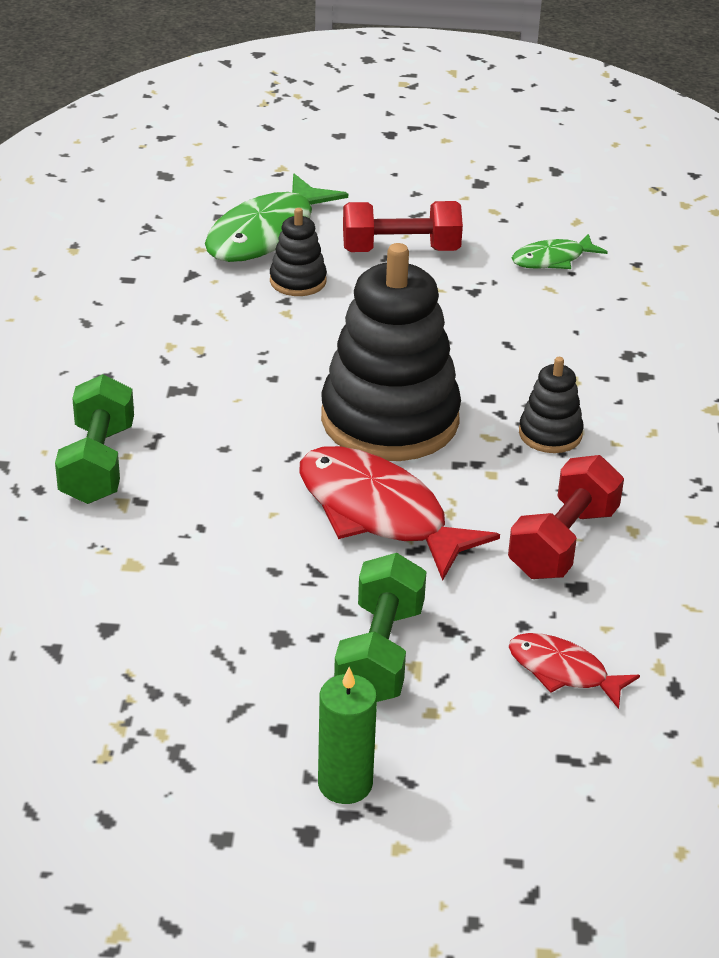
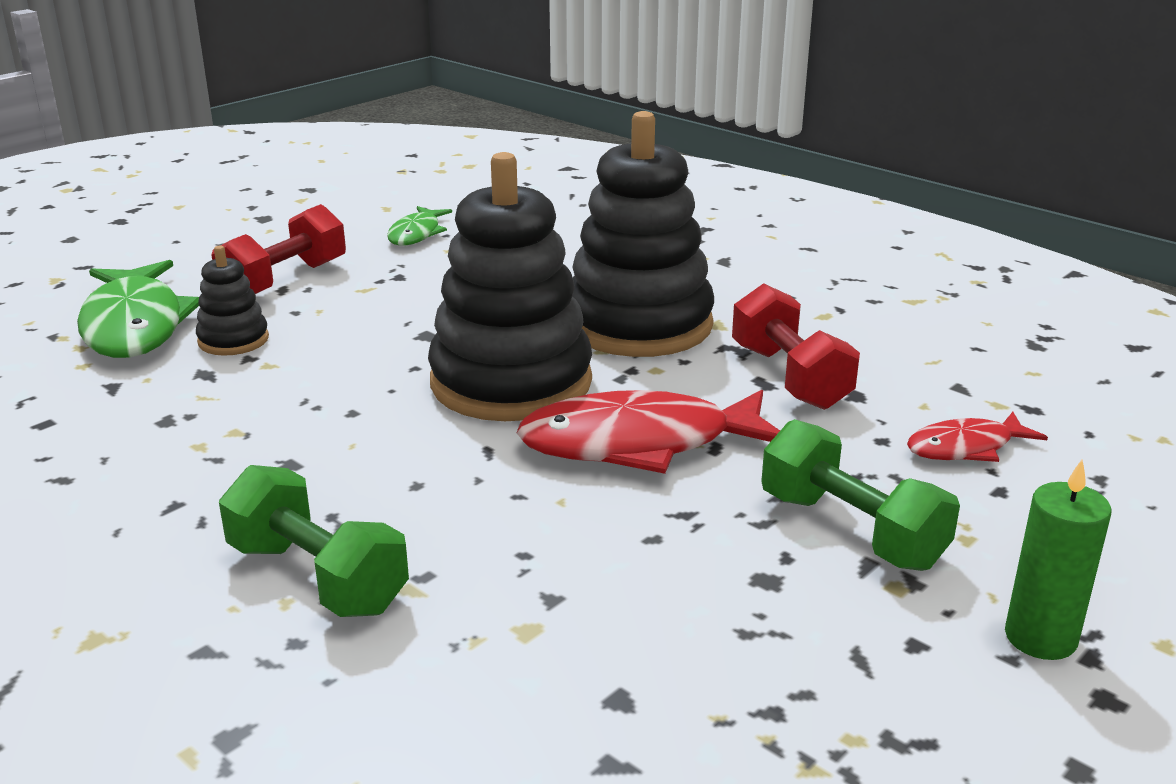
camera: 50 degrees left, 10 degrees down
(550, 434) = (638, 324): black stacking toy -> black stacking toy, size x2.19

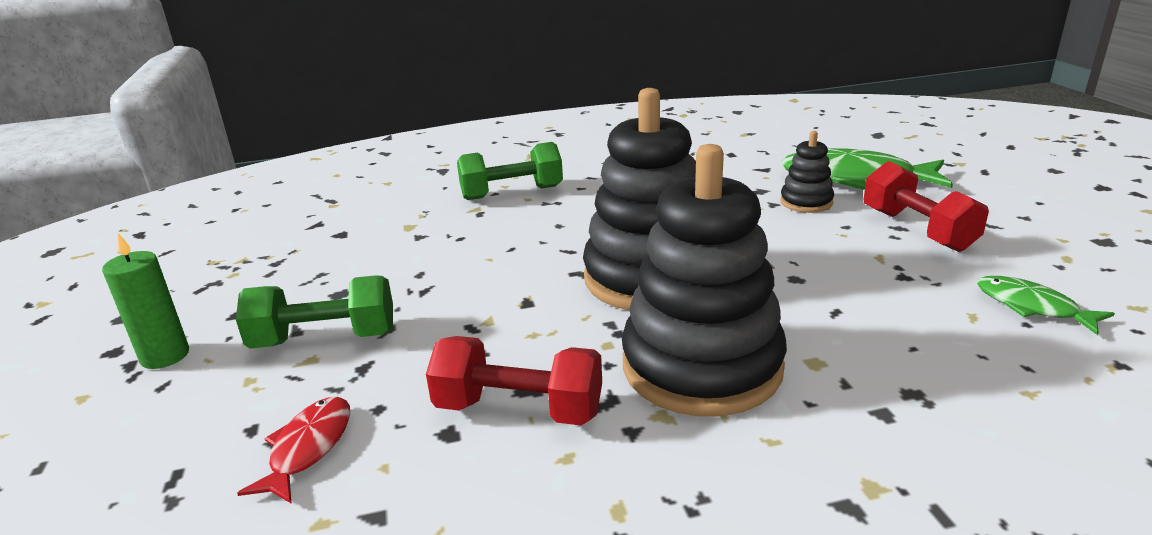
camera: 125 degrees right, 0 degrees up
(639, 444) = (512, 300): red fish -> none

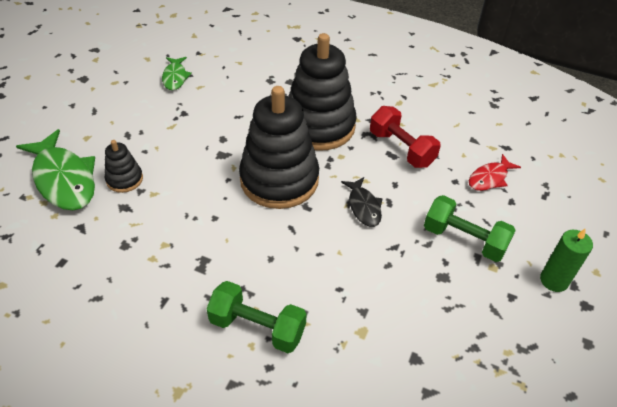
camera: 145 degrees left, 20 degrees up
(503, 306) = (364, 207): none -> black fish
(917, 230) = (125, 128): red dumbbell -> none

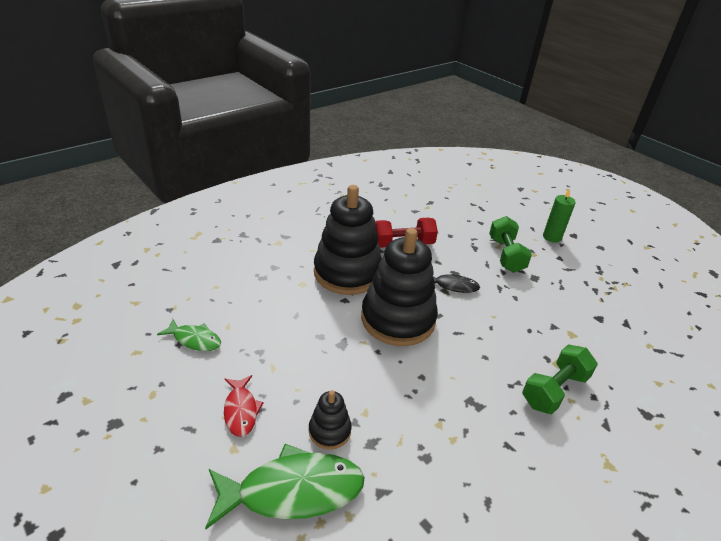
camera: 65 degrees left, 10 degrees down
(464, 239) = (506, 255): green dumbbell -> green dumbbell turned 60 degrees counterclockwise
(489, 178) = (455, 221): red fish -> red fish (241, 410)

